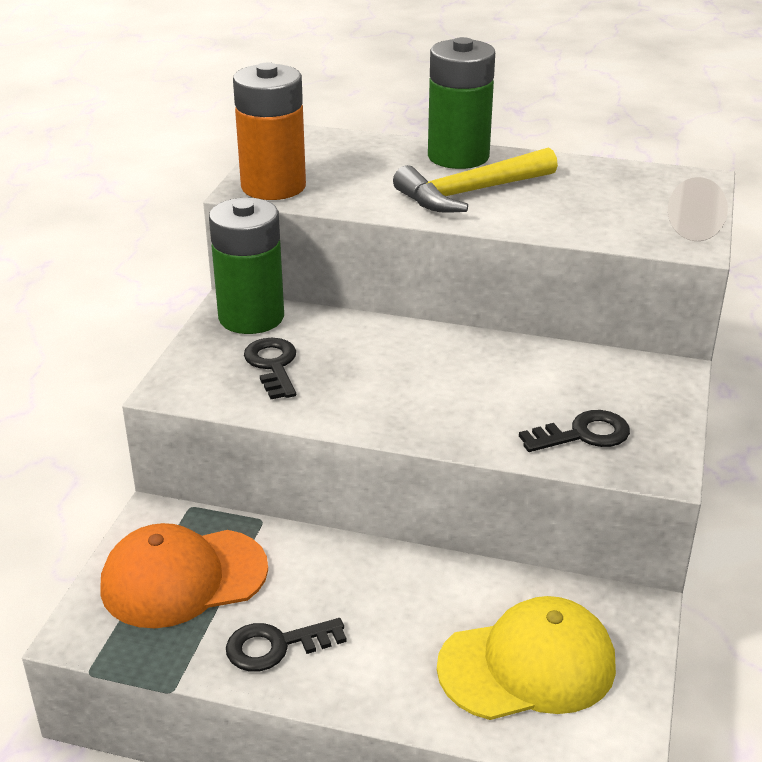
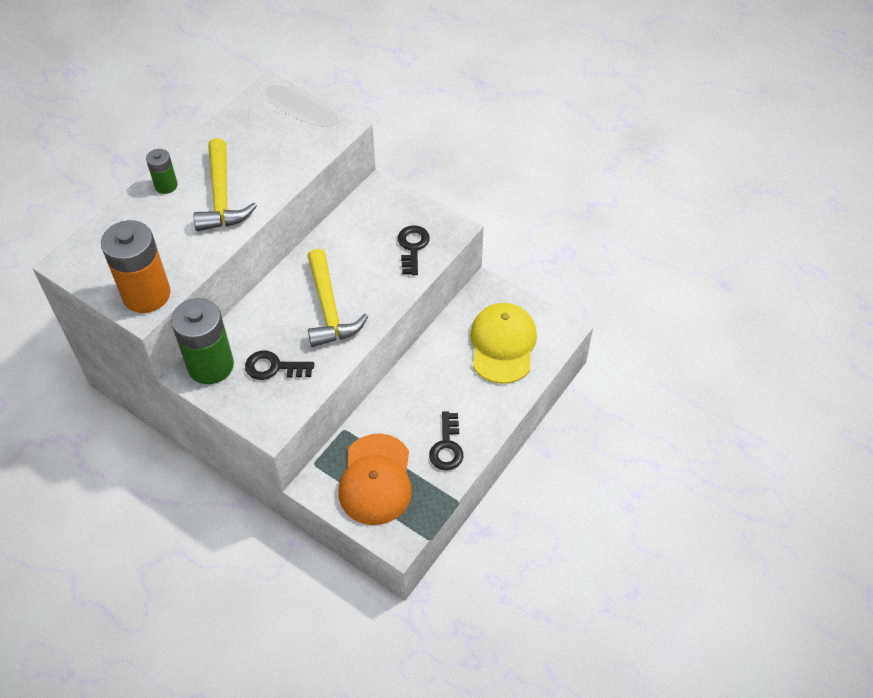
camera: 70 degrees left, 20 degrees up
(404, 385) = (329, 308): none -> yellow hammer
(458, 156) = (166, 185): green battery -> green battery, size x0.51

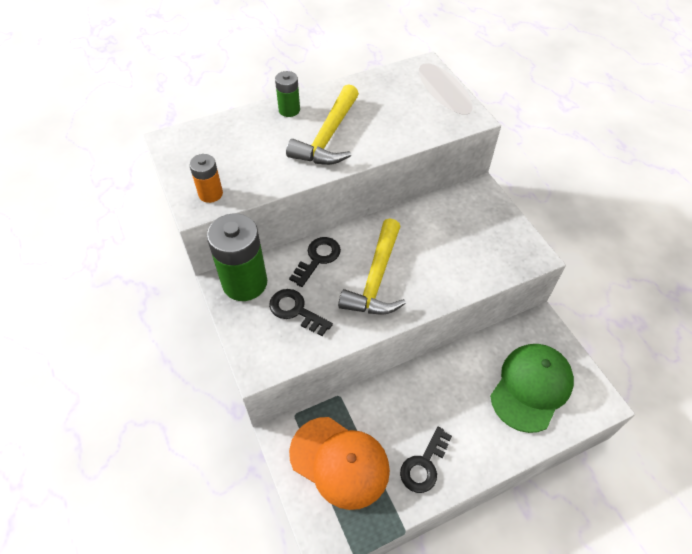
camera: 30 degrees right, 0 degrees up
(146, 294) = (210, 194): orange battery -> orange battery, size x0.51
(376, 479) = (339, 462): orange cap -> orange cap turned 90 degrees counterclockwise
(412, 247) = (485, 256): black key -> black key (318, 258)
(502, 344) = (531, 387): yellow cap -> green cap

